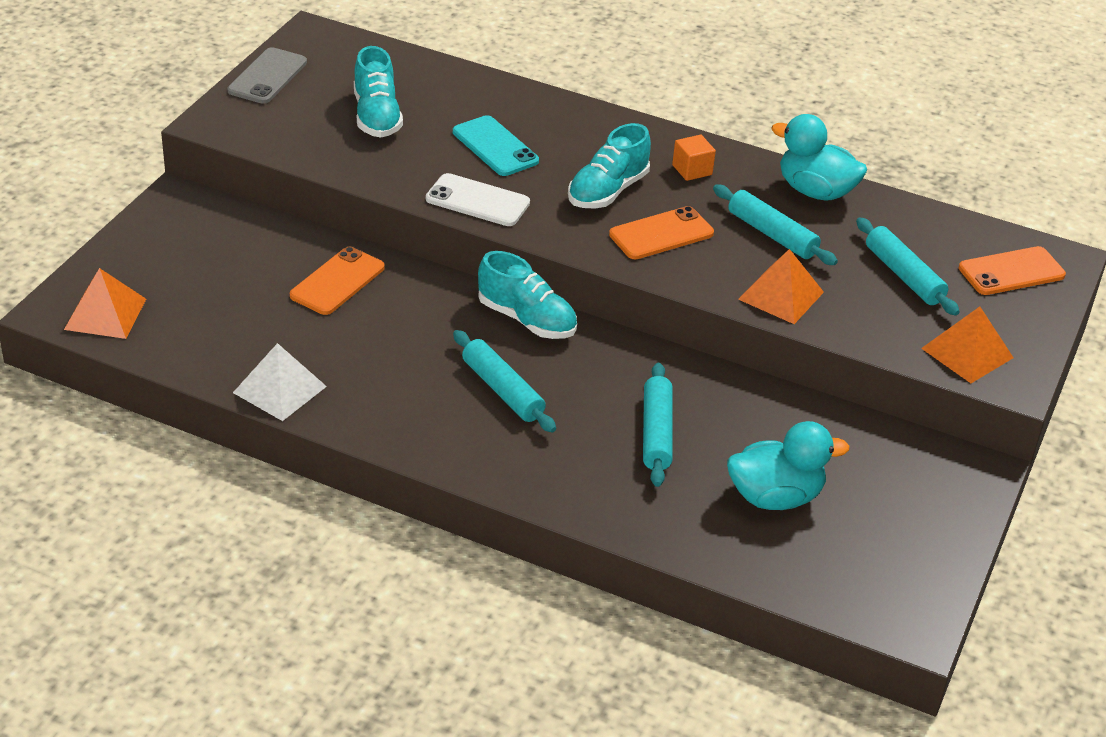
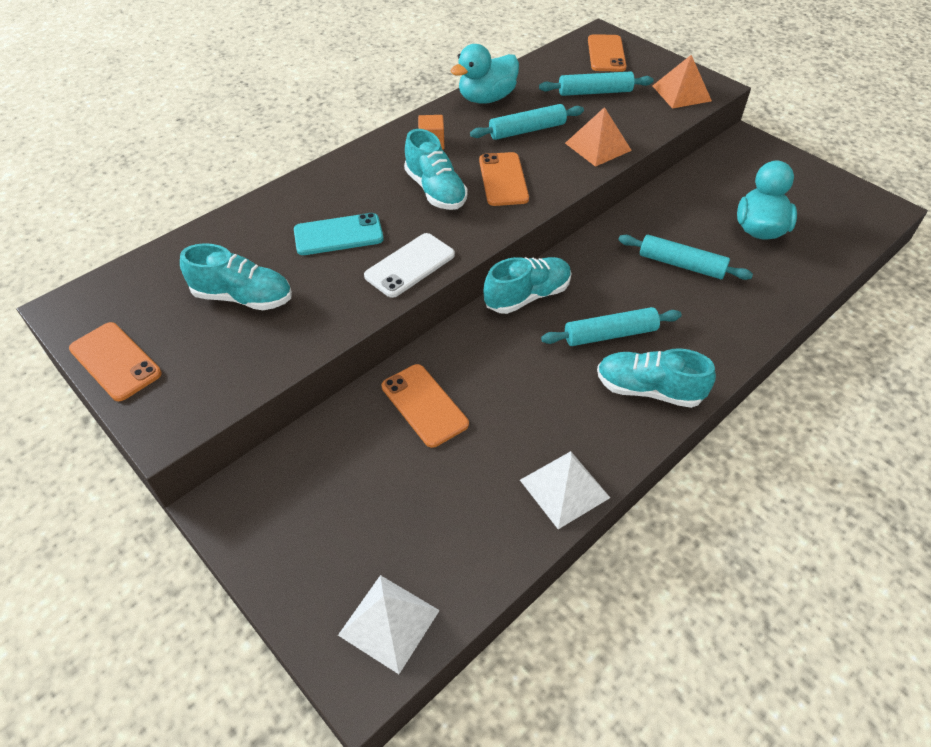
camera: 65 degrees left, 10 degrees up
(105, 314) = (389, 622): orange pyramid -> white pyramid
(267, 76) = (115, 361): grey phone -> orange phone
(435, 430) = (648, 390): none -> turquoise shoe

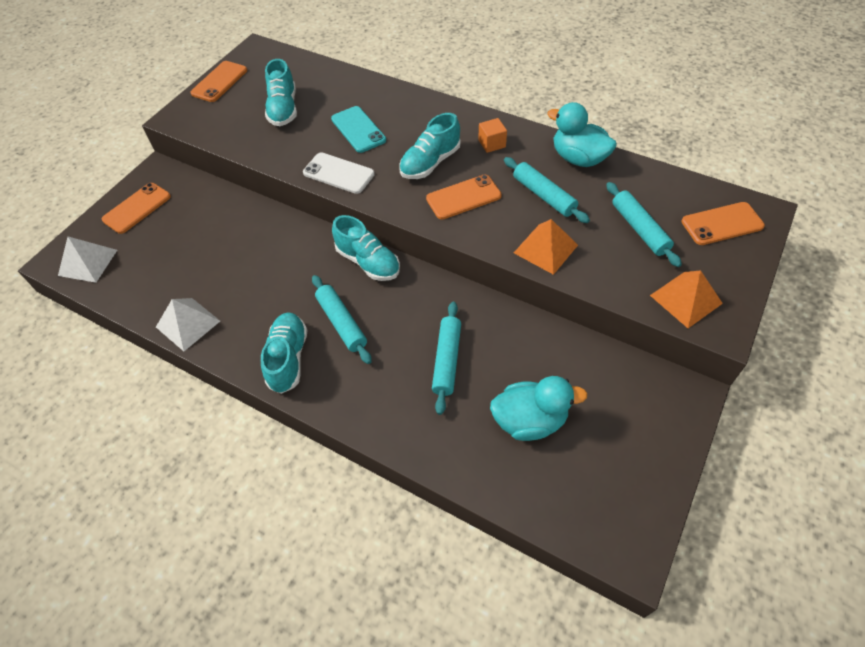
camera: 75 degrees right, 5 degrees up
(424, 405) = (245, 233): orange phone -> orange phone (137, 208)

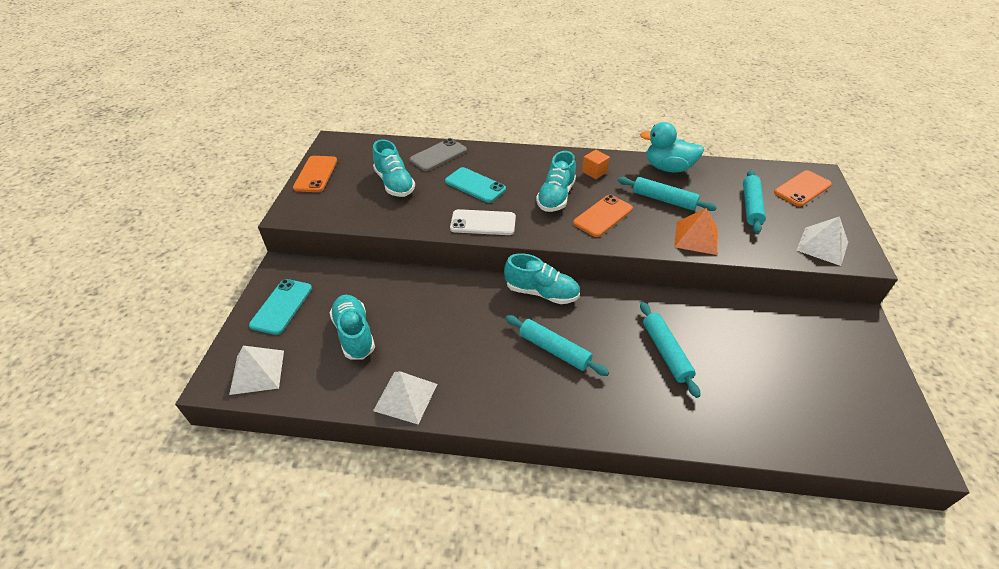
camera: 25 degrees left, 10 degrees down
(137, 208) = (282, 306): orange phone -> turquoise phone
(288, 358) = (526, 396): turquoise shoe -> turquoise shoe (354, 334)
(345, 86) = (438, 155): none -> grey phone
(529, 420) = (765, 378): turquoise duck -> none
(639, 229) = (751, 206): turquoise rolling pin -> turquoise rolling pin turned 60 degrees clockwise
(686, 299) = (822, 246): orange pyramid -> white pyramid

